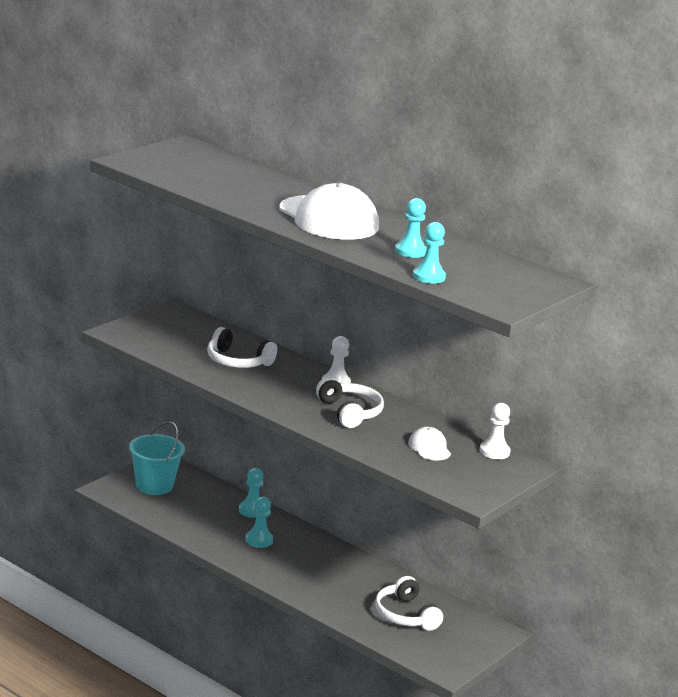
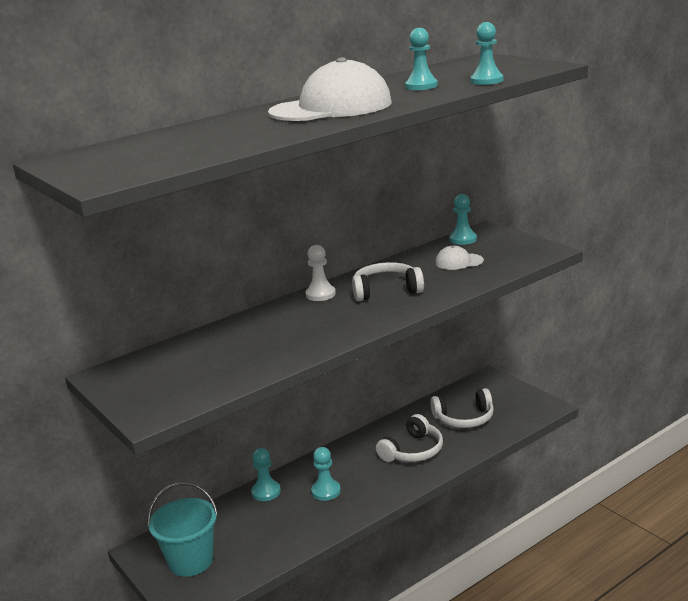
camera: 70 degrees left, 0 degrees up
(237, 361) = (257, 341): white headphones -> white headphones (413, 451)
(494, 451) = (463, 239): white pawn -> turquoise pawn

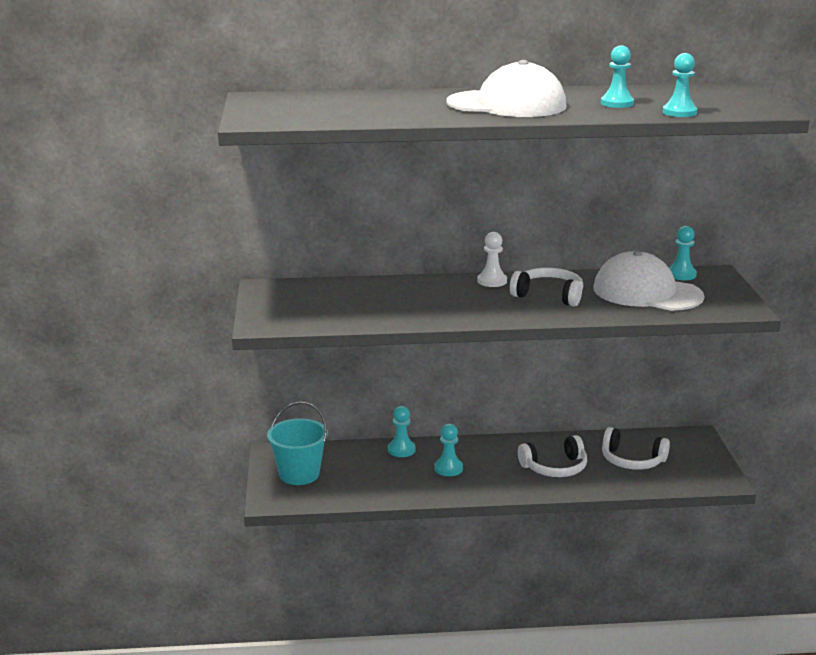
camera: 30 degrees right, 0 degrees up
(458, 262) = (647, 292): white cap -> white cap, size x2.16

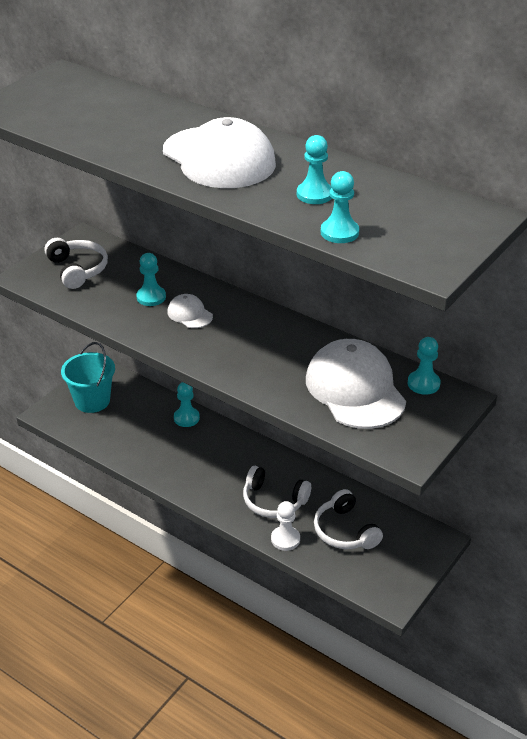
camera: 40 degrees right, 15 degrees up
(448, 468) = (195, 455): turquoise pawn -> turquoise pawn (151, 297)
(450, 297) = (189, 314): none -> white cap
(492, 281) = (250, 311): white pawn -> white pawn (285, 539)
(549, 295) = (267, 350): white headphones -> white headphones (77, 269)

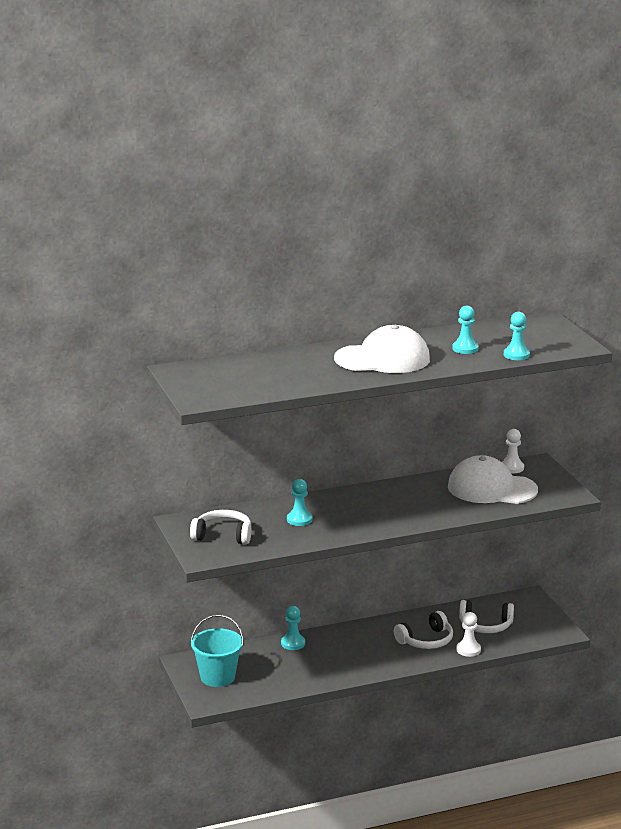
camera: 55 degrees left, 15 degrees down
(189, 314) = (339, 513): white cap -> none
(423, 383) = (511, 468): turquoise pawn -> white pawn

